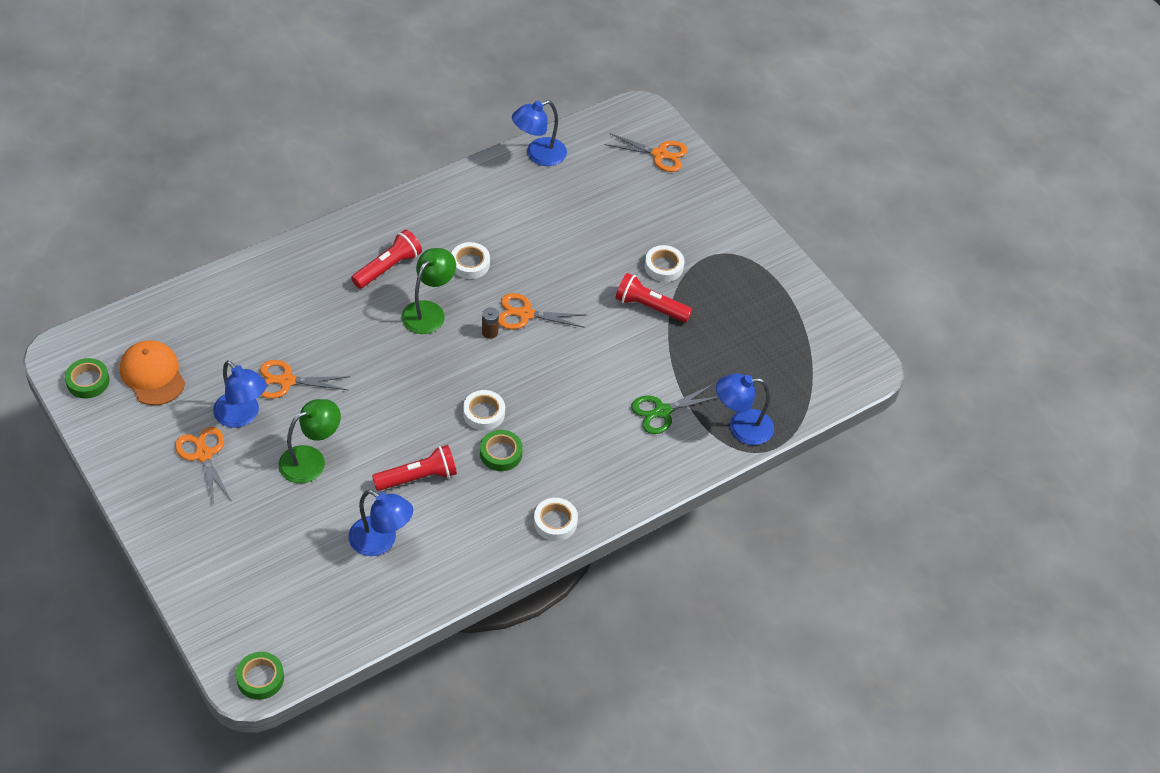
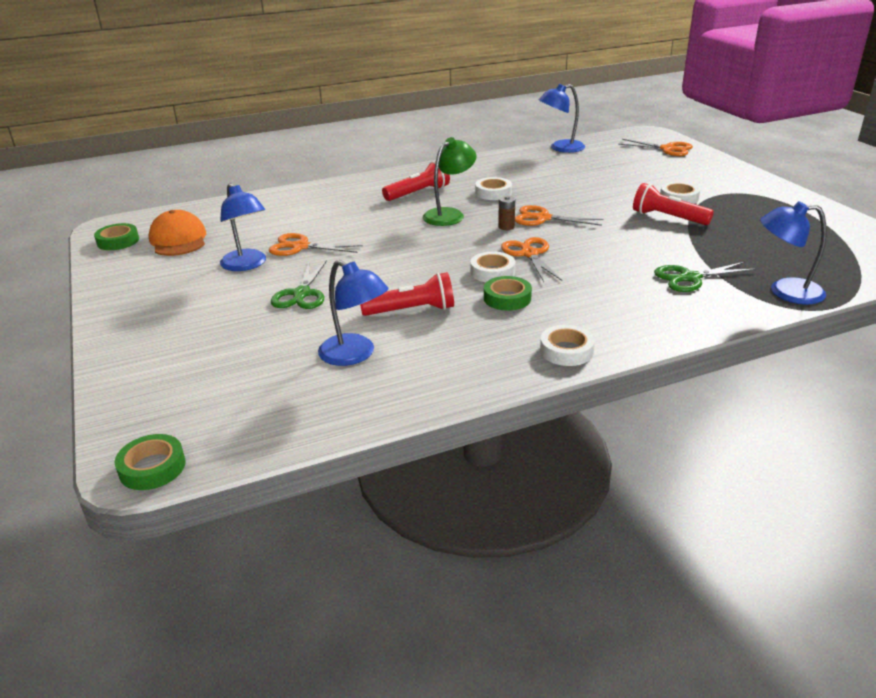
camera: 15 degrees right, 20 degrees down
(203, 454) = (195, 286): orange scissors -> orange scissors (529, 254)
(311, 460) = (302, 294): green lamp -> green scissors

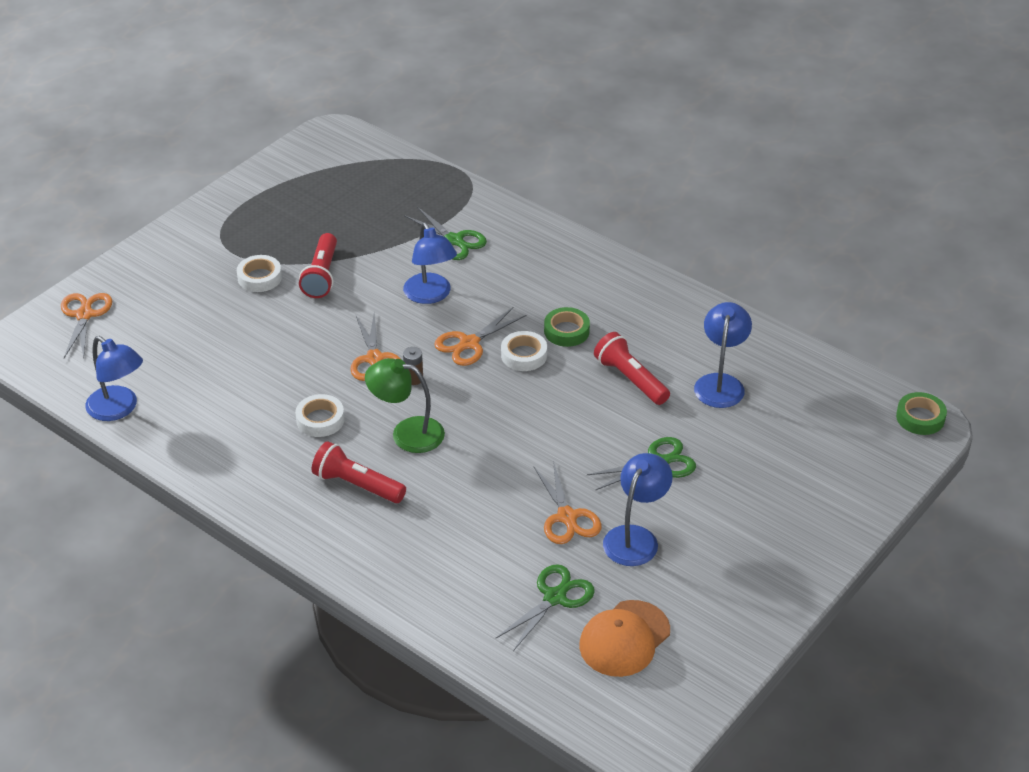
camera: 120 degrees left, 10 degrees up
(118, 241) = (669, 697): green tape -> none
(243, 227) = (555, 597): none -> green scissors
(566, 351) = (623, 278): white tape -> none
(785, 292) = (446, 191): blue lamp -> blue lamp (430, 295)

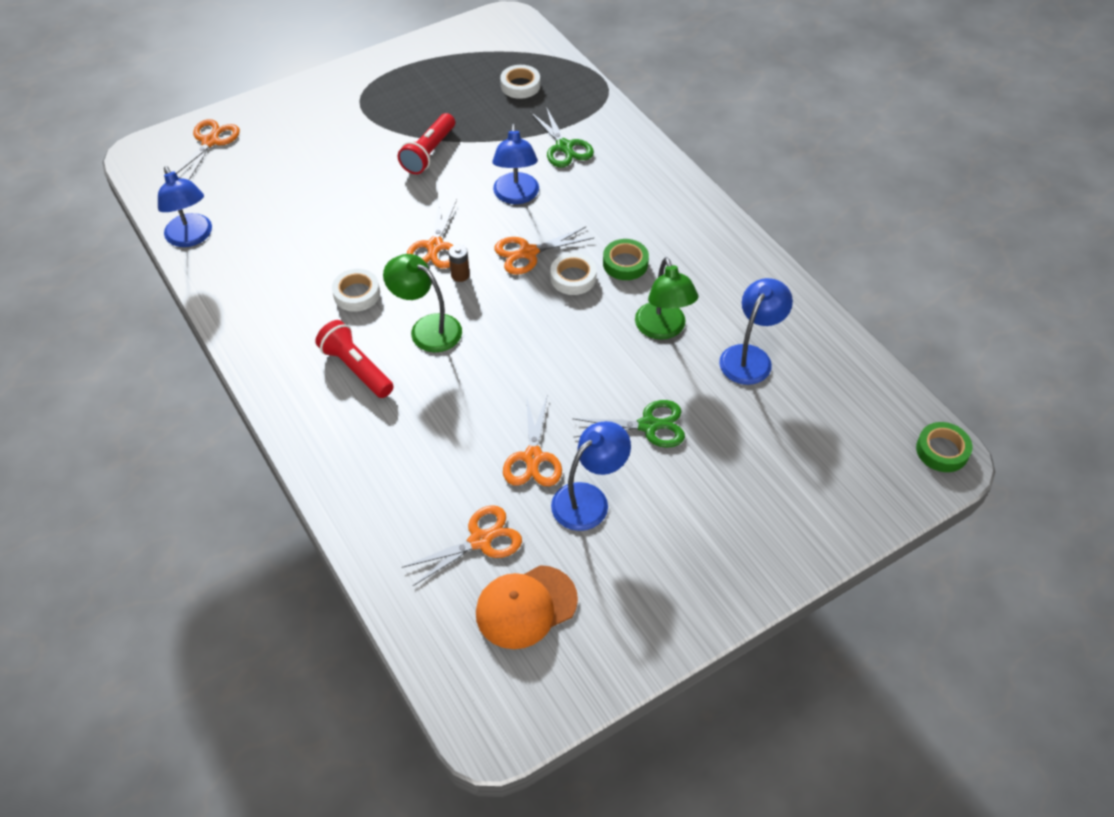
camera: 20 degrees right, 10 degrees up
(259, 277) = (374, 142): white tape -> white tape (520, 85)
(555, 597) = (480, 540): green scissors -> orange scissors
(630, 379) = (663, 329): red flashlight -> green lamp

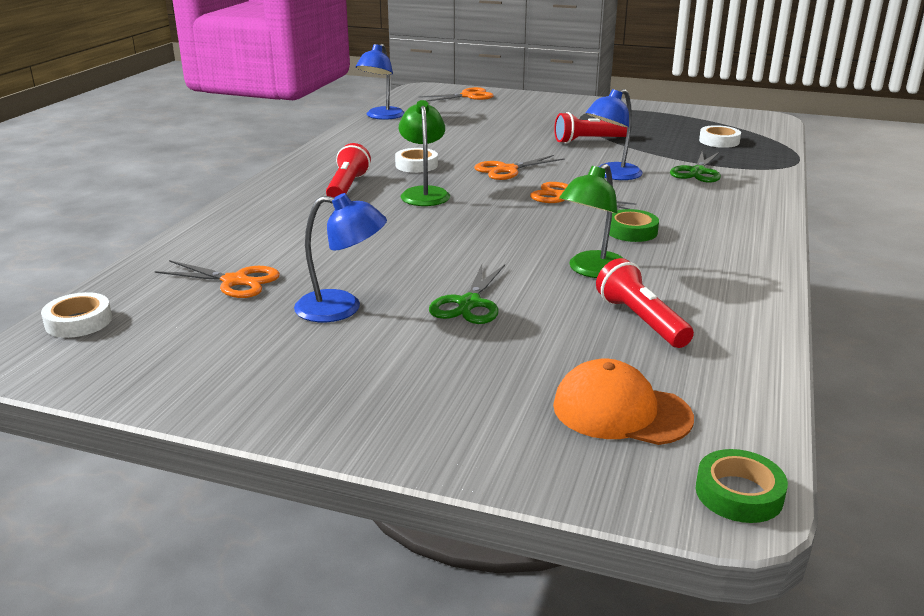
camera: 50 degrees right, 25 degrees down
(460, 275) = (496, 185): brown battery -> none
(526, 607) = (181, 324): orange cap -> orange cap (621, 411)
(533, 458) = (354, 270): orange scissors -> none
(573, 278) = (574, 219): white tape -> white tape (78, 321)
(648, 425) = (469, 304): green scissors -> green scissors turned 60 degrees clockwise
(750, 357) = (641, 320): blue lamp -> red flashlight

